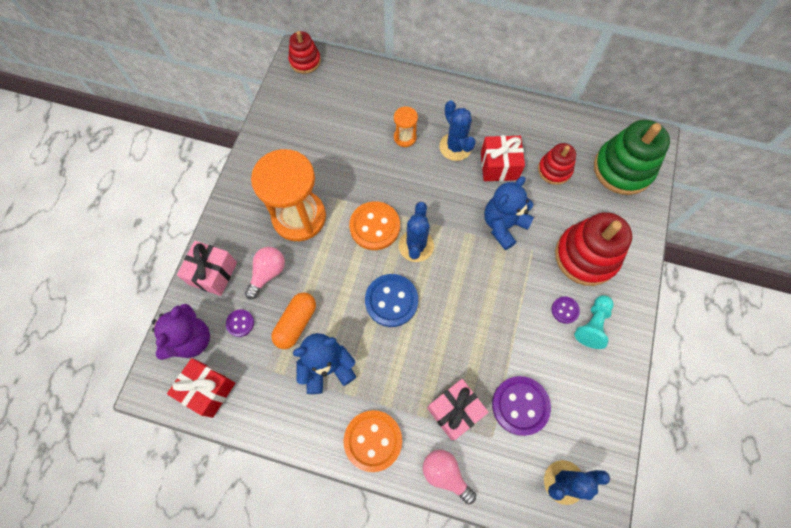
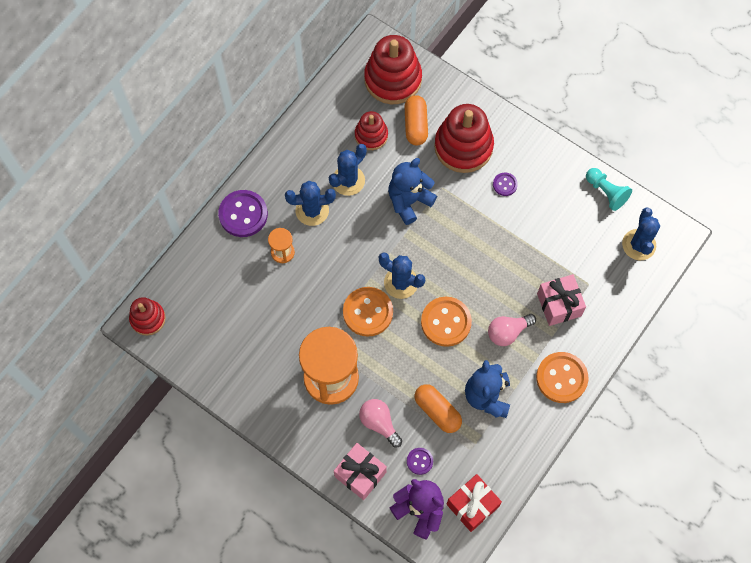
camera: 70 degrees left, 0 degrees up
(391, 301) = (446, 322): blue button -> orange button
(445, 474) = (605, 330): pink light bulb -> pink light bulb (507, 332)
(499, 166) = (348, 180): red gift -> blue cactus
(503, 225) = (409, 201): blue teddy bear -> blue teddy bear turned 75 degrees clockwise
(520, 405) = (571, 252): purple button -> purple button (243, 214)
(586, 204) = (415, 125): none -> orange capsule
(592, 325) = (524, 169): turquoise pawn -> turquoise pawn (606, 192)
(623, 169) = (393, 79): green stacking toy -> red stacking toy

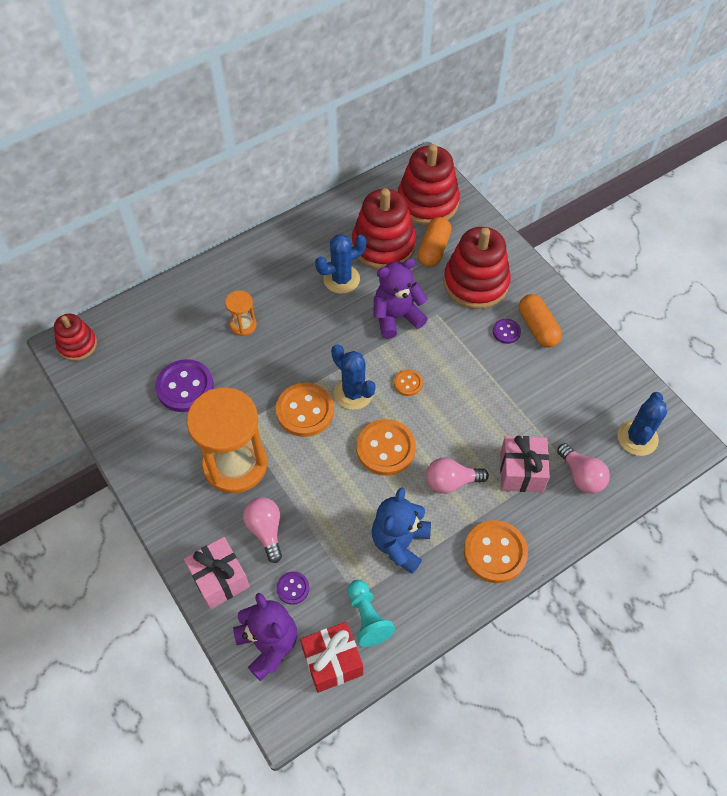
camera: 20 degrees right, 10 degrees down
(243, 214) = (221, 278): purple button -> purple button (185, 387)
(312, 210) = (292, 295): blue cactus -> none
(371, 135) = (383, 245): red stacking toy -> red stacking toy, size x1.75
(409, 201) = (396, 317): blue teddy bear -> purple teddy bear
(437, 411) = (336, 540): orange capsule -> orange capsule (537, 327)
(442, 259) = (408, 383): none -> orange button
(606, 192) = (617, 373): turquoise pawn -> turquoise pawn (367, 617)
(606, 292) = (581, 476): none -> pink light bulb

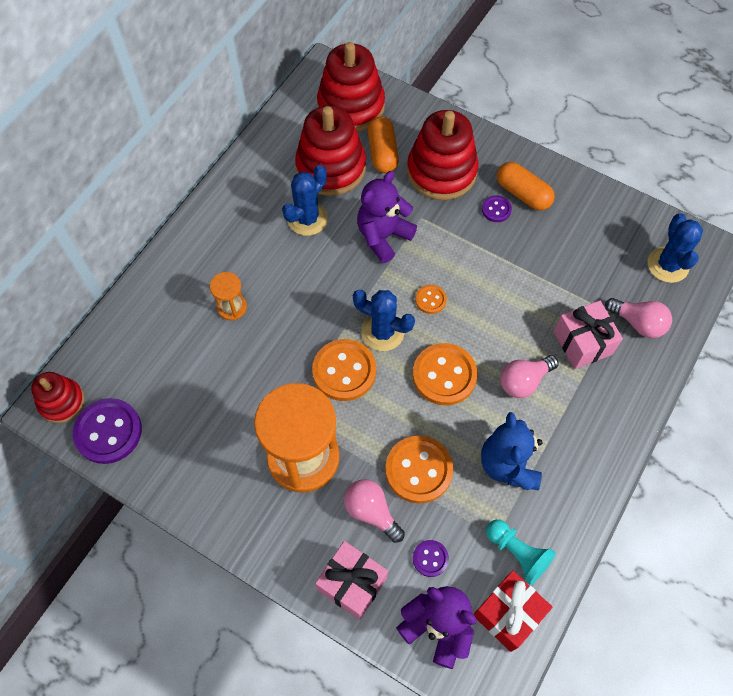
camera: 25 degrees left, 5 degrees up
(185, 387) = (206, 398): purple button -> purple button (108, 432)
(495, 552) = (600, 433): orange button -> orange button (418, 470)

